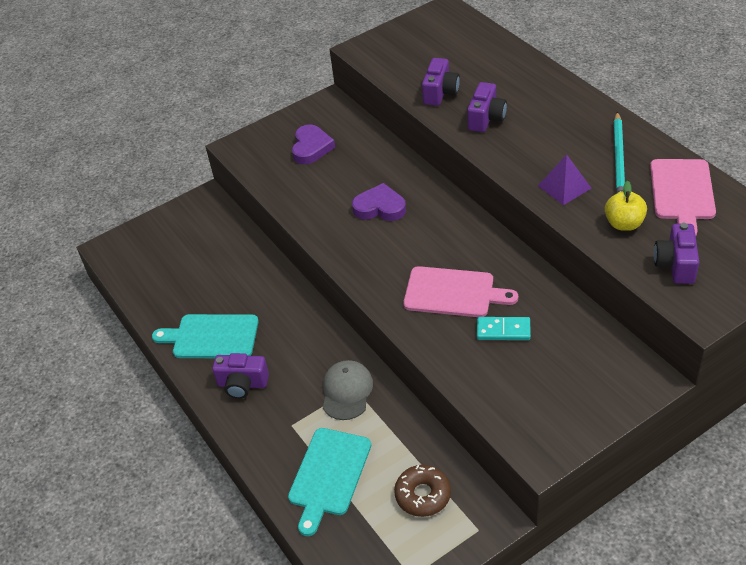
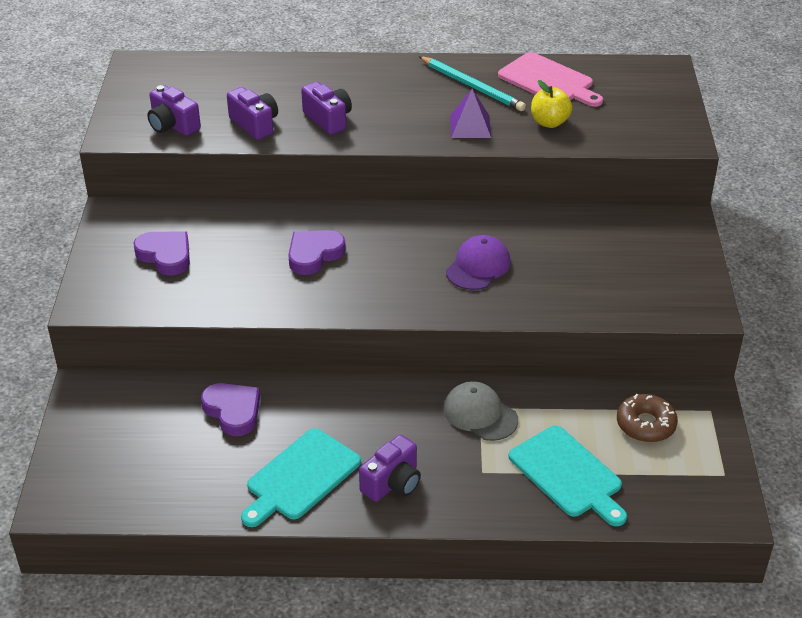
camera: 60 degrees left, 5 degrees down
(242, 271) = (233, 411): none -> purple heart
(453, 292) = (478, 266): pink cutting board -> purple cap
(503, 330) = (553, 262): turquoise domino -> none
(676, 264) = (621, 124): purple camera -> purple camera (173, 125)

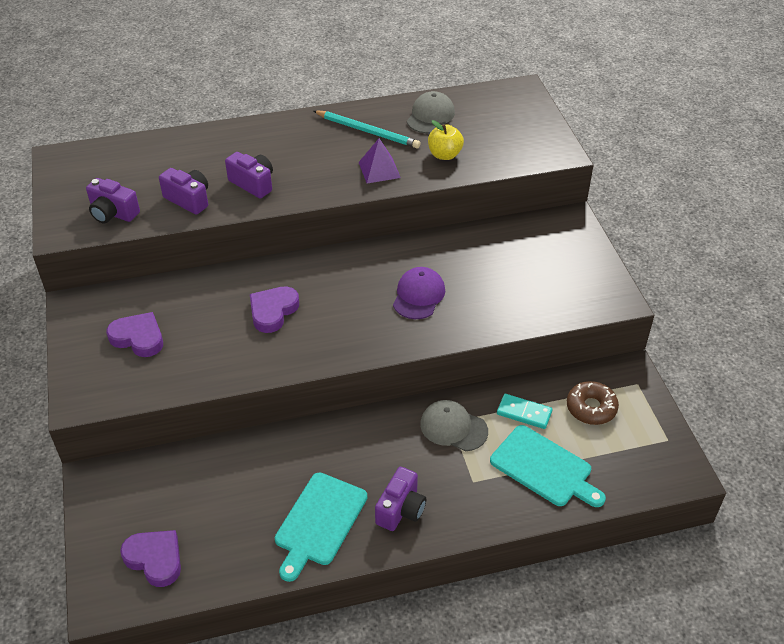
camera: 15 degrees left, 5 degrees up
(233, 411) = (238, 471): purple heart -> purple heart (155, 559)
(549, 81) = (430, 116): pink cutting board -> grey cap
(565, 415) = (524, 413): none -> turquoise domino

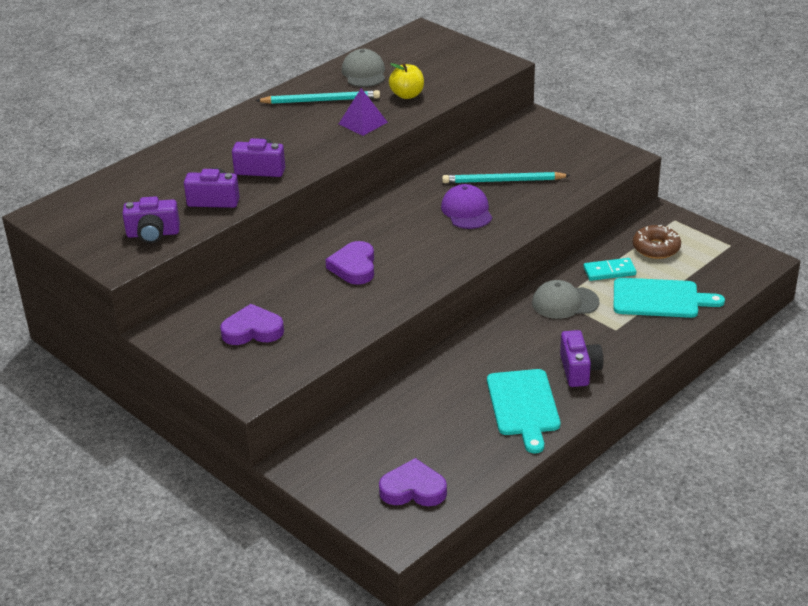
camera: 30 degrees left, 10 degrees down
(480, 277) = (503, 181): none -> turquoise pencil

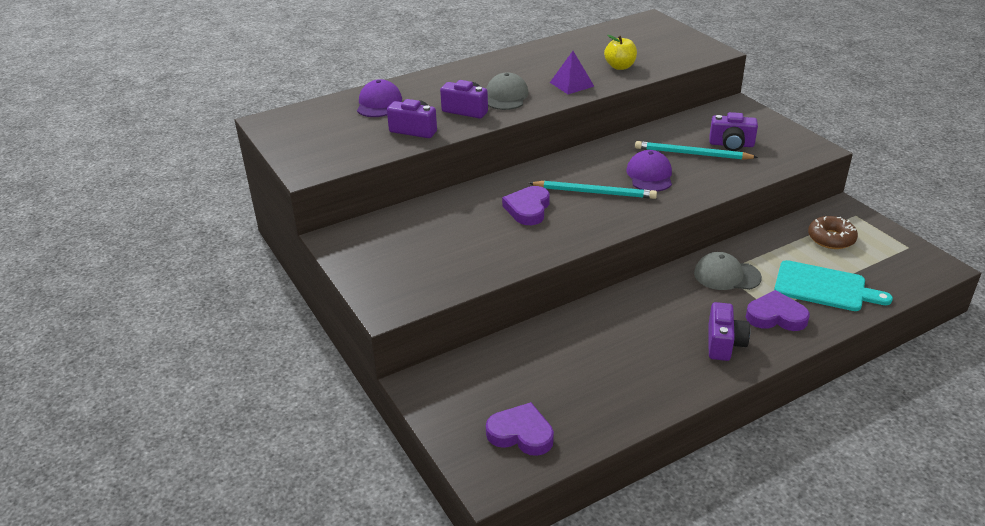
camera: 15 degrees right, 0 degrees up
(153, 234) = (349, 150): purple camera -> purple camera (731, 144)
(160, 175) = (379, 103): none -> purple cap
(252, 330) = (414, 251): purple heart -> purple heart (776, 316)
(320, 100) = (541, 62): turquoise pencil -> turquoise pencil (594, 192)
(364, 73) = (588, 45): grey cap -> grey cap (506, 96)
(523, 406) = (657, 369): turquoise cutting board -> none
(609, 271) = (779, 253): turquoise domino -> none

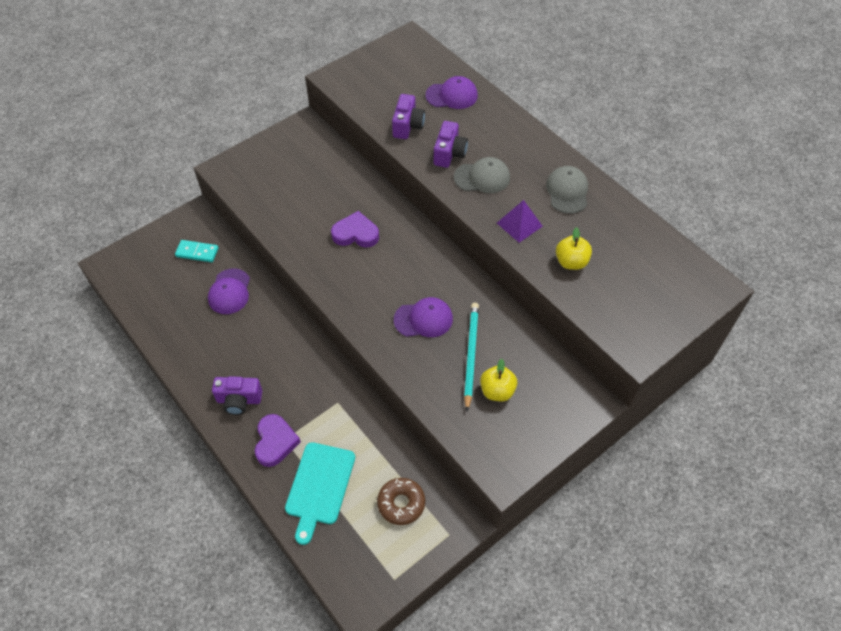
camera: 80 degrees right, 20 degrees up
(488, 382) = (197, 252): none -> turquoise domino
(521, 434) = (147, 276): purple heart -> none
(561, 351) = (229, 291): none -> purple cap
(594, 192) = (387, 278): turquoise pencil -> none
(726, 275) = (332, 406): grey cap -> grey cap (567, 191)
(731, 144) = (497, 391): purple camera -> yellow apple

